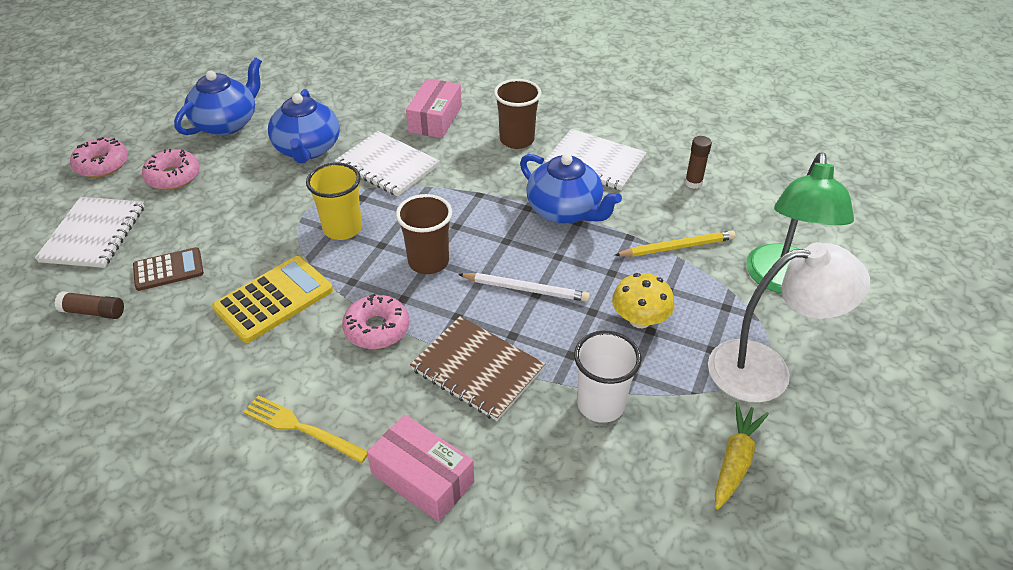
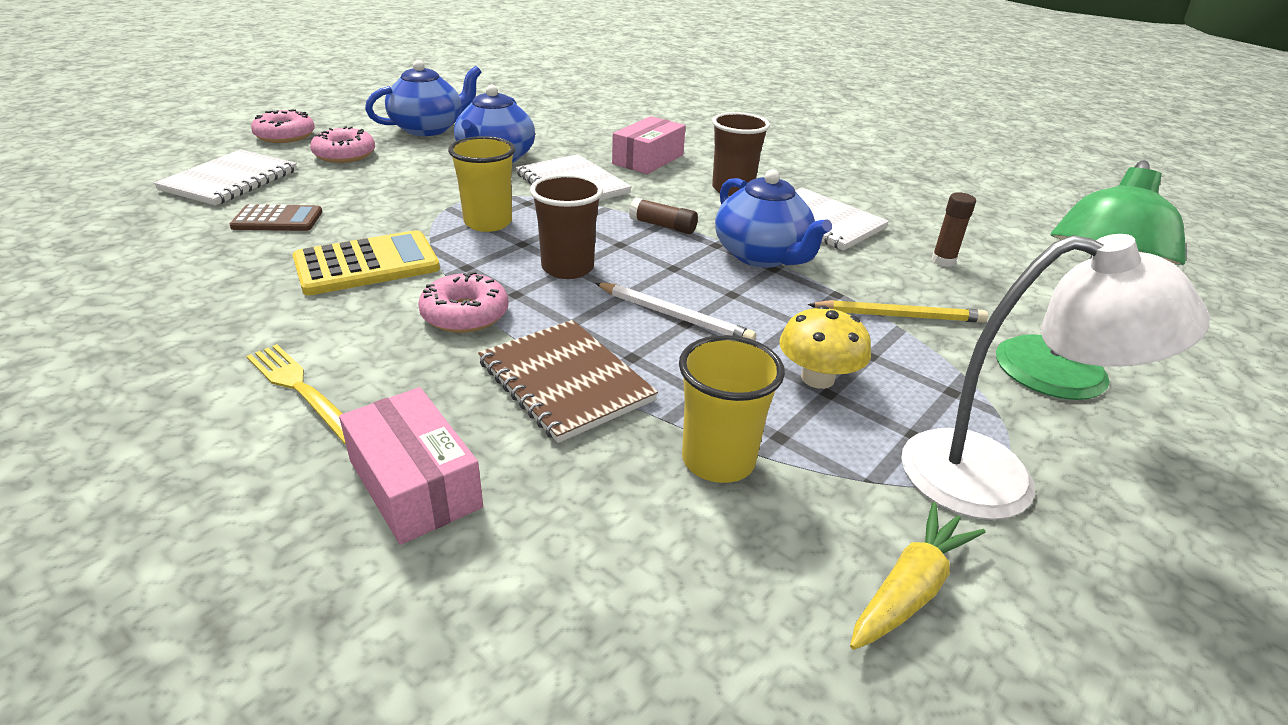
camera: 15 degrees right, 10 degrees down
(94, 312) = (172, 237): brown glue stick -> brown glue stick (663, 226)
(600, 404) = (718, 460): white cup -> yellow cup

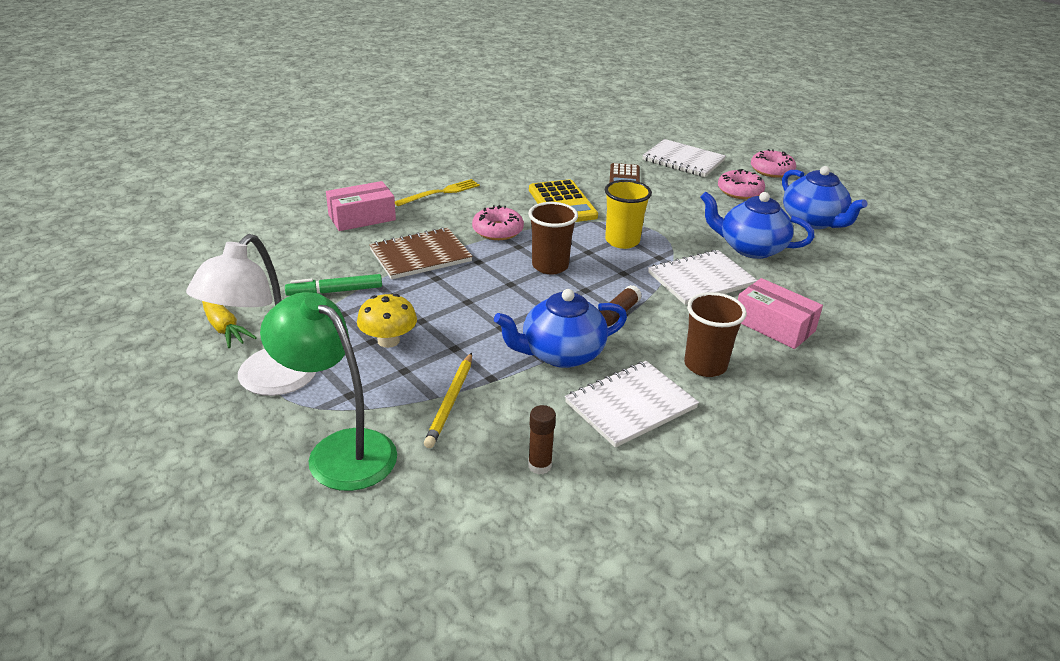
camera: 100 degrees right, 0 degrees up
(674, 316) = (477, 298): white pencil -> none
(718, 460) = (335, 291): yellow cup -> green marker

